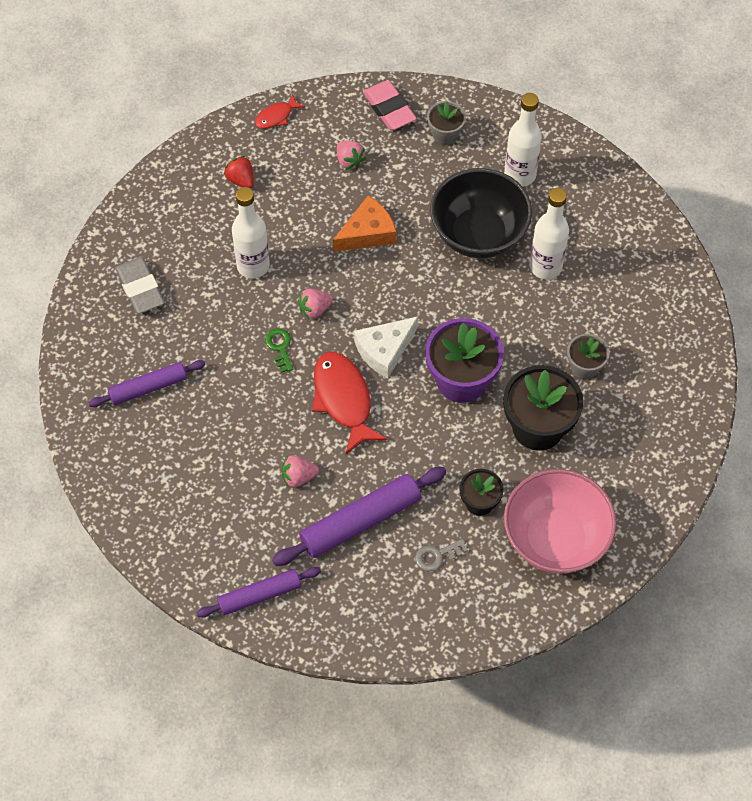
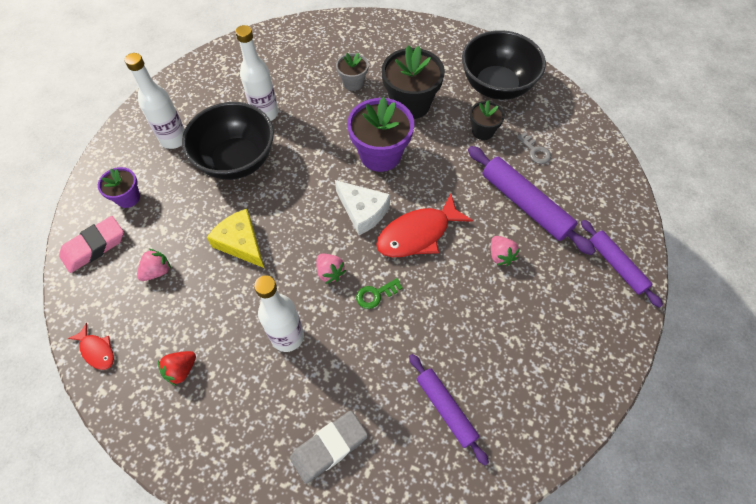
camera: 100 degrees left, 0 degrees up
(367, 233) = (241, 243): orange cheese -> yellow cheese
(445, 135) = (128, 197): grey flower pot -> purple flower pot
(555, 539) = (496, 86): pink bowl -> black bowl

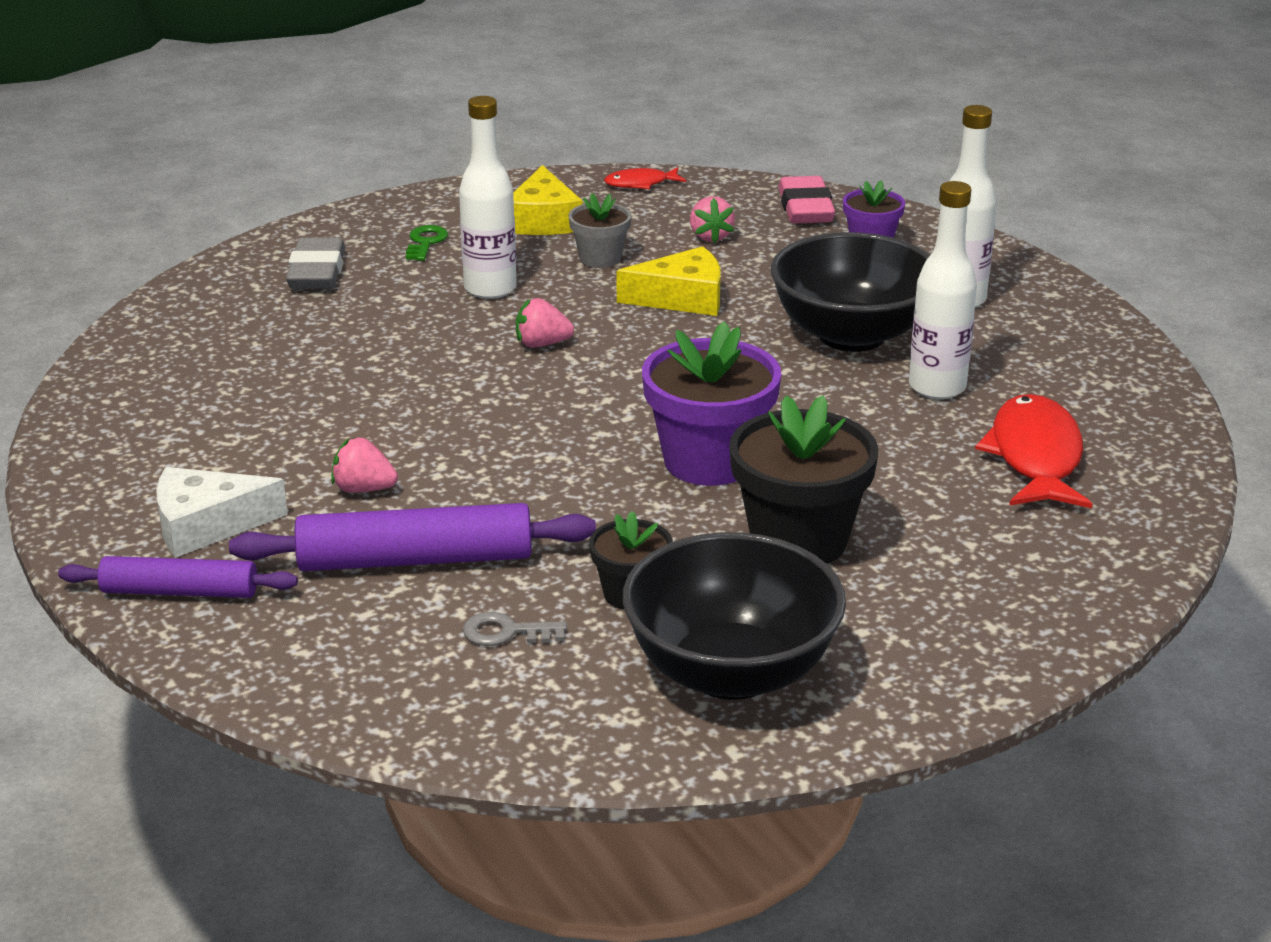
camera: 125 degrees right, 30 degrees down
(181, 370) = (543, 220): red strawberry -> yellow cheese
(353, 83) = (929, 499): grey flower pot -> grey flower pot (600, 258)
(363, 211) = (612, 404): white cheese -> white cheese (206, 525)
(375, 294) = (457, 364): green key -> green key (425, 242)
(418, 234) = (505, 434): red fish -> red fish (1035, 457)
(446, 409) = (235, 354): purple rolling pin -> none

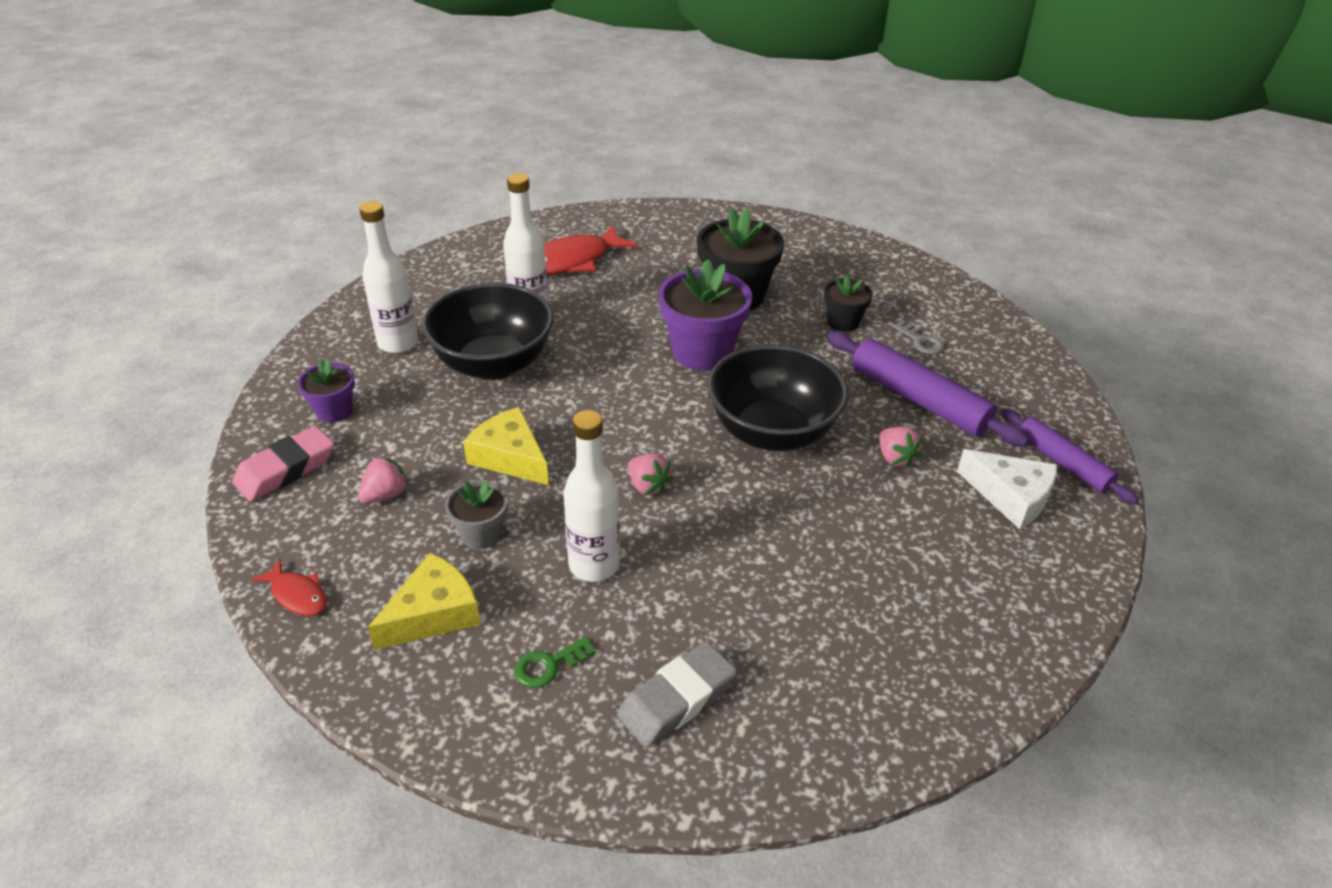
camera: 130 degrees left, 10 degrees up
(731, 672) = (853, 274): black bowl -> black bowl (772, 432)

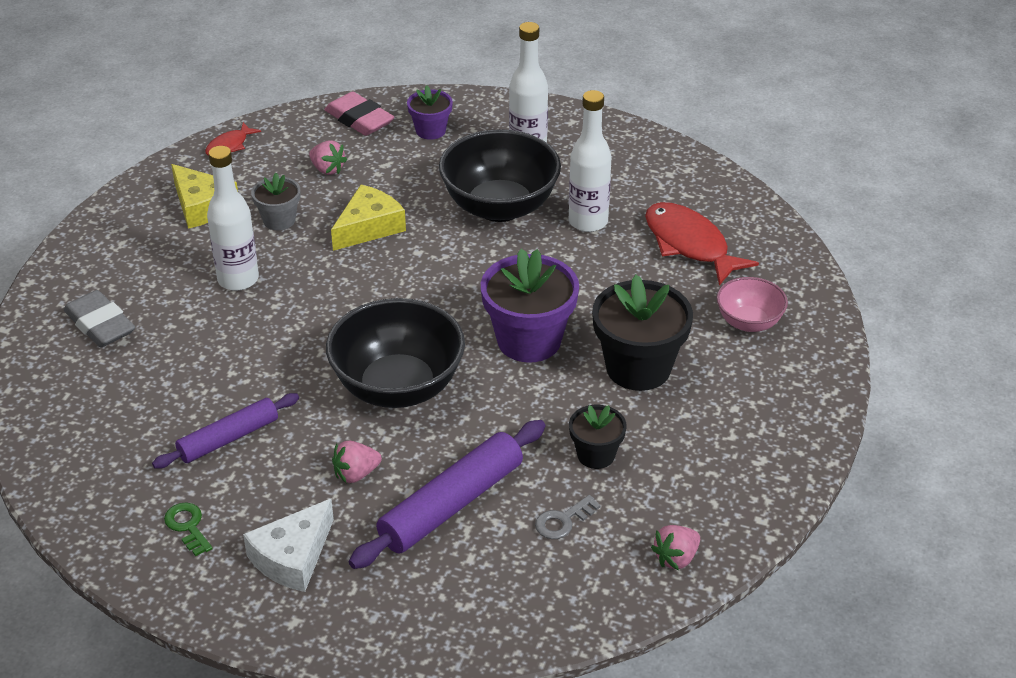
camera: 90 degrees right, 0 degrees up
(549, 665) = (144, 263): green key -> green key (187, 526)
(648, 486) = (327, 306): pink strawberry -> pink strawberry (676, 558)
(678, 242) = (749, 322): none -> pink bowl
(1063, 463) = (341, 613): purple rolling pin -> purple rolling pin (228, 438)

